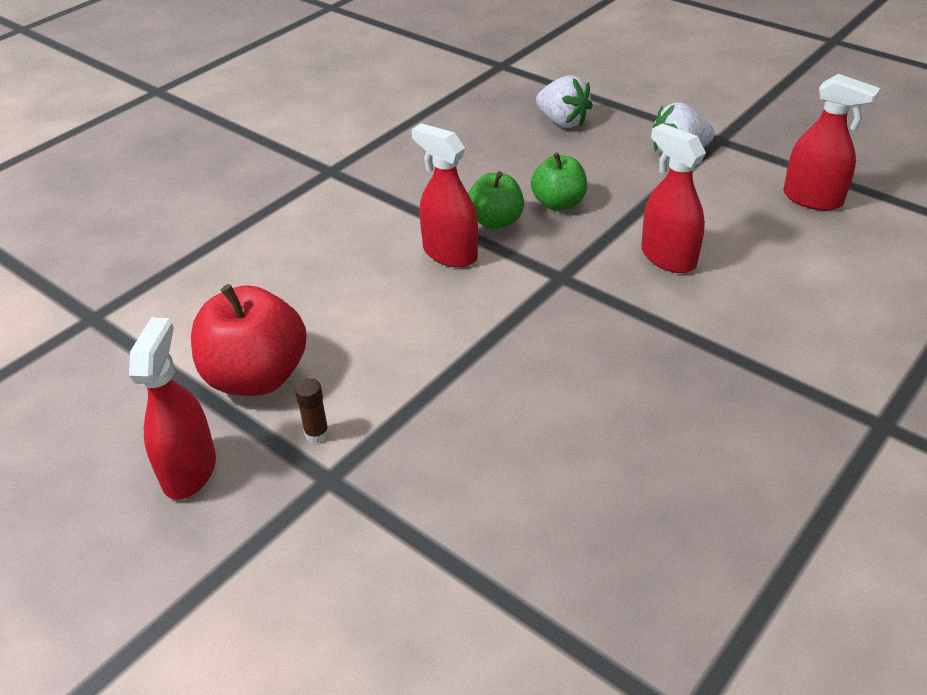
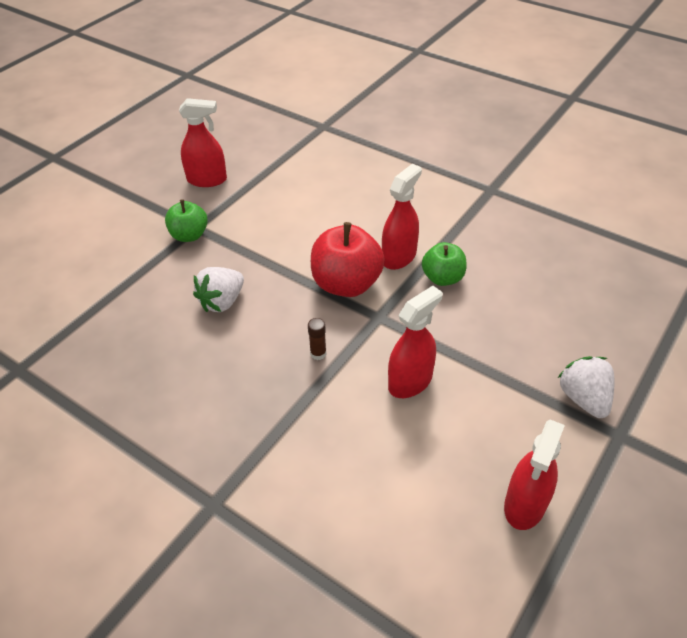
camera: 85 degrees right, 5 degrees up
(256, 377) = (274, 190): red apple -> red apple (346, 284)
(317, 434) = (228, 218): brown glue stick -> brown glue stick (318, 353)
(558, 203) = (475, 313): green apple -> green apple (189, 235)
(562, 122) = (610, 314): white strawberry -> white strawberry (222, 302)

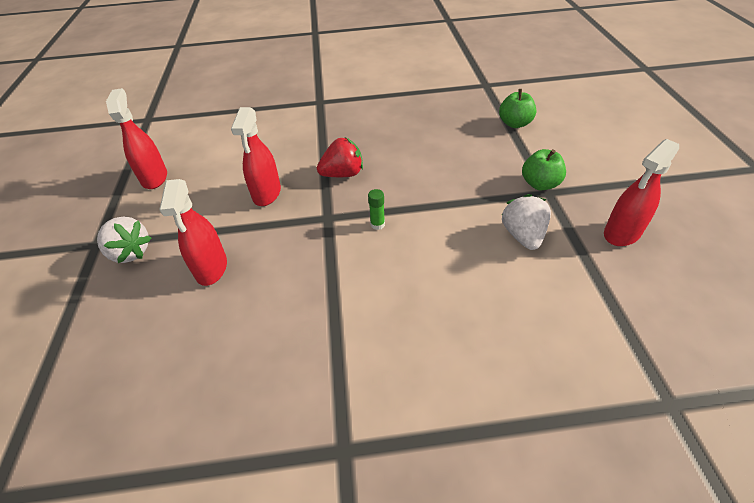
camera: 140 degrees right, 0 degrees up
(222, 302) = (443, 163): white strawberry -> white strawberry (523, 236)
(318, 353) = (343, 174): brown glue stick -> red strawberry
(346, 284) = (377, 224): red apple -> green glue stick
(399, 257) = (361, 275): red spray bottle -> red spray bottle (211, 268)
(442, 278) = (304, 279): green apple -> green apple (514, 123)

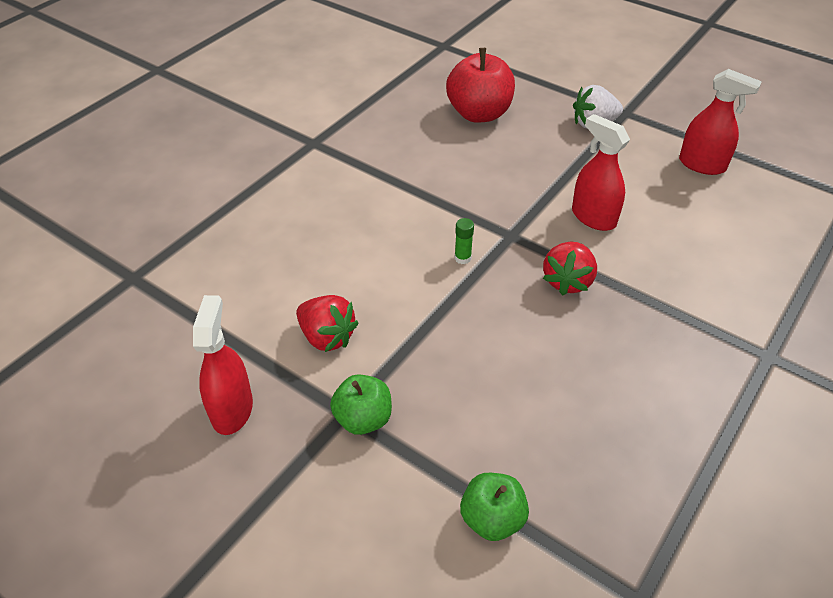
camera: 130 degrees right, 0 degrees up
(165, 339) = (479, 114): none -> red apple
(211, 268) = (525, 152): red spray bottle -> none
(523, 236) = (327, 337): white strawberry -> red strawberry

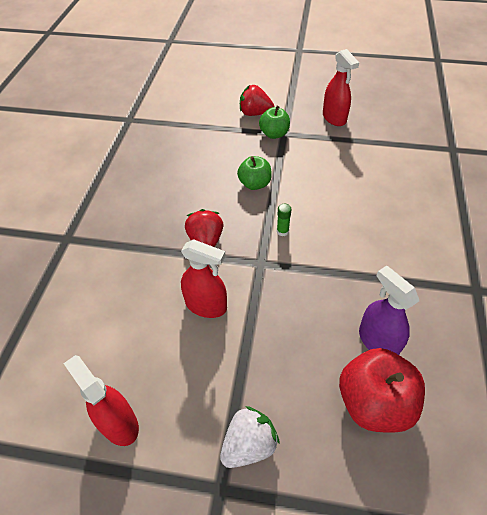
camera: 155 degrees right, 5 degrees up
(327, 337) = (322, 159): red strawberry -> red strawberry (255, 113)
(442, 141) = (377, 341): none -> purple spray bottle
(492, 519) = (196, 122): green apple -> green apple (254, 184)
(702, 165) = (118, 423): red spray bottle -> red spray bottle turned 45 degrees clockwise

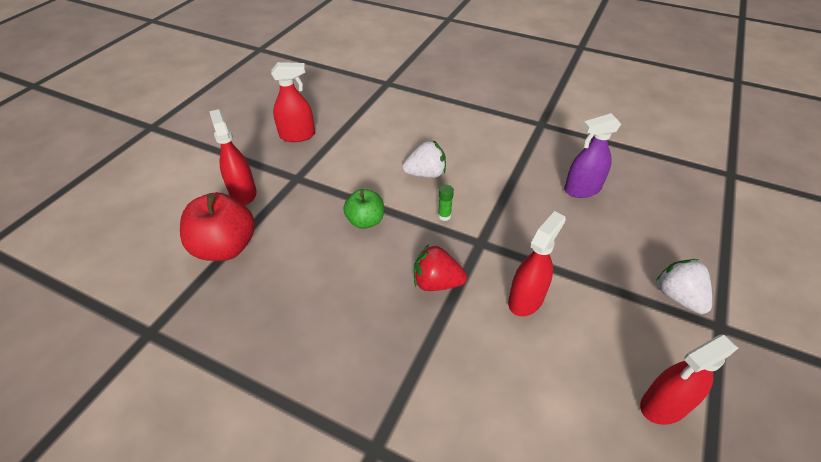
camera: 75 degrees left, 5 degrees down
(255, 113) = (243, 192): red strawberry -> red spray bottle
(274, 134) = (292, 186): green apple -> none
(331, 207) = (426, 174): none -> white strawberry
(374, 402) = (637, 208): red apple -> red apple (225, 247)

